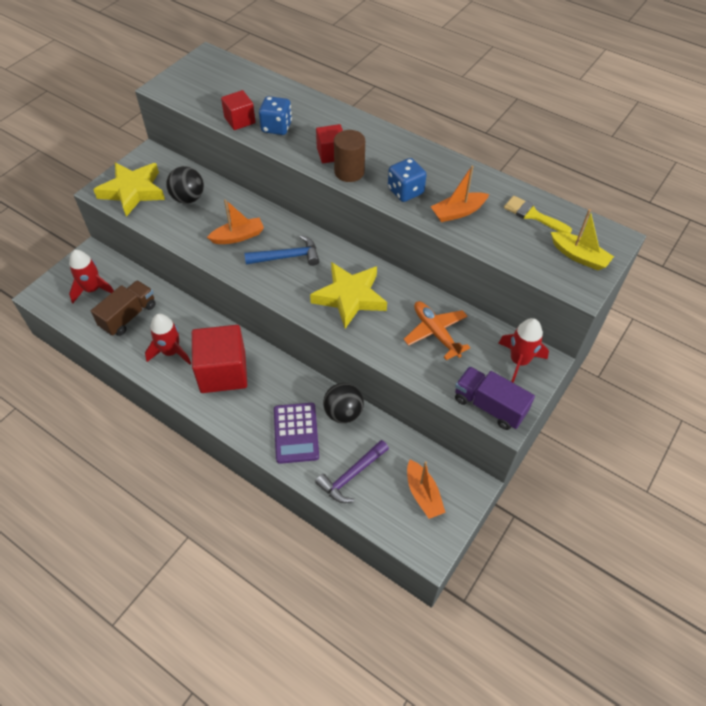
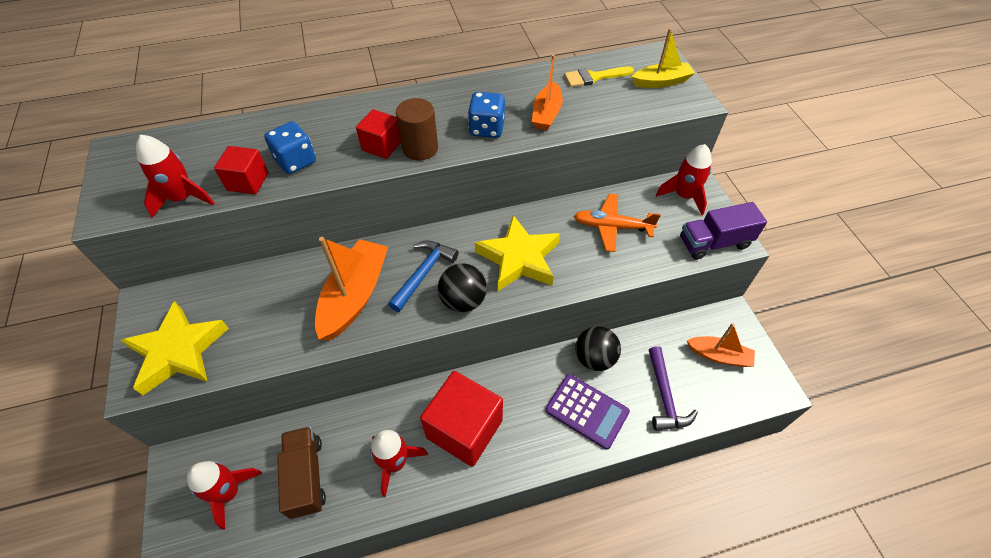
camera: 50 degrees left, 0 degrees up
(188, 198) = (253, 306): black ball -> black ball (463, 300)
(201, 106) = (183, 198): none -> red rocket
(238, 236) = (355, 296): orange boat -> orange boat, size x1.65

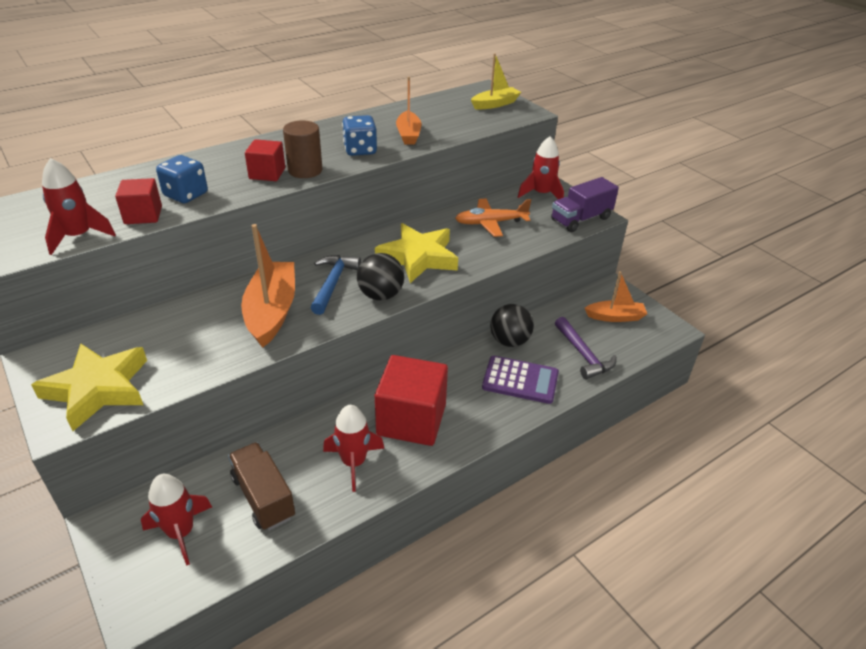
camera: 20 degrees left, 15 degrees down
(594, 77) = (437, 108): yellow brush -> none

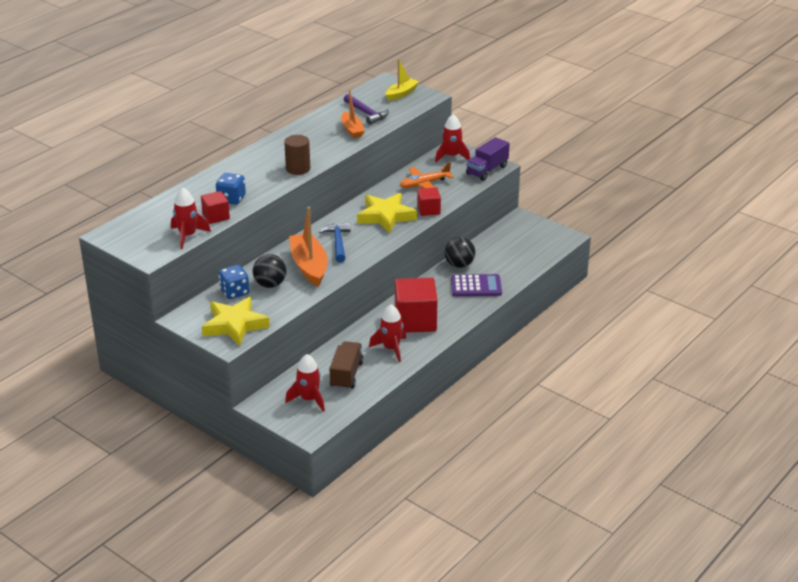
camera: 15 degrees left, 5 degrees down
(263, 497) = (346, 375): brown truck -> brown truck turned 60 degrees clockwise
(267, 173) = (274, 175): red cube -> red cube (428, 210)
(360, 150) = (325, 147): blue dice -> blue dice (234, 292)
(381, 295) = (374, 244): black ball -> black ball (270, 284)
(583, 354) = (512, 263): purple hammer -> purple hammer (366, 113)
(615, 317) = (526, 236): orange boat -> none

